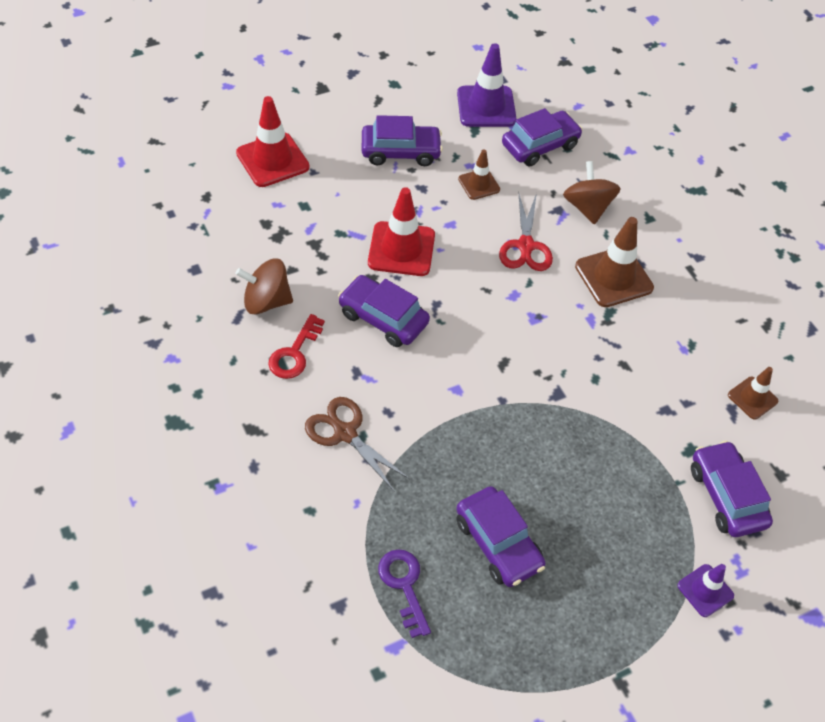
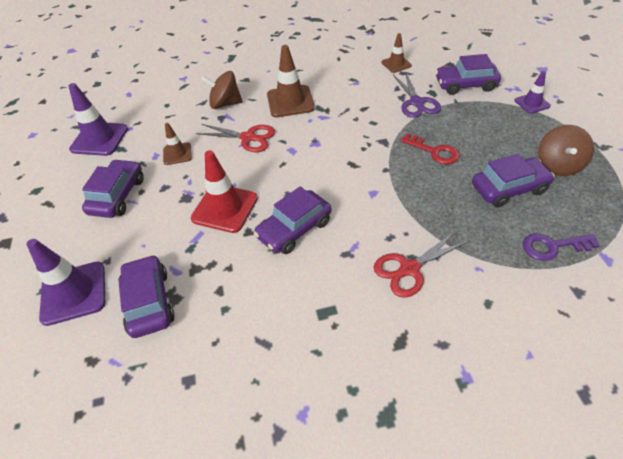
camera: 70 degrees left, 5 degrees down
(266, 301) = (251, 315): brown spinning top -> brown spinning top (558, 165)
(272, 160) = (73, 293): red traffic cone -> purple traffic cone
(294, 353) = (318, 298): red key -> red key (434, 151)
(345, 433) = (409, 268): brown scissors -> red scissors
(540, 146) = (156, 117): purple car -> purple car (149, 302)
(658, 429) = (416, 102): none -> purple scissors

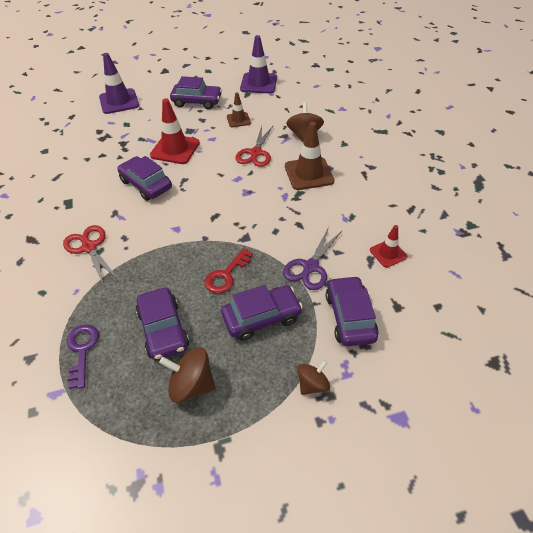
camera: 85 degrees right, 0 degrees up
(149, 302) = (103, 129): purple car -> purple car (261, 317)
(396, 64) = (388, 253): brown traffic cone -> red traffic cone
(416, 102) = (310, 267): purple scissors -> purple scissors turned 45 degrees counterclockwise
(532, 103) = (312, 384): purple traffic cone -> brown spinning top

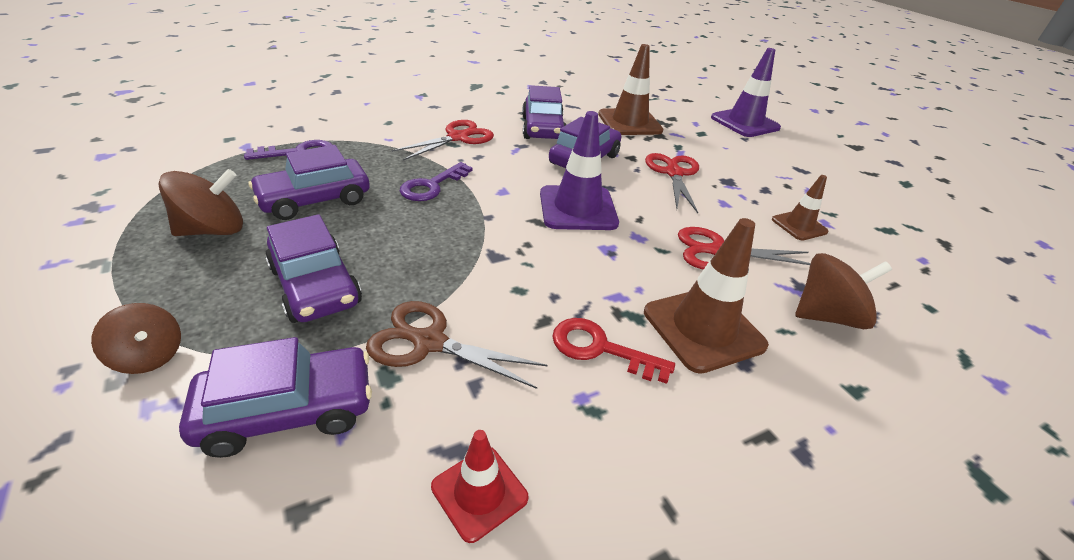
camera: 75 degrees right, 10 degrees down
(98, 152) = (629, 122): none -> brown traffic cone
(160, 264) = (432, 186): none -> purple key
(175, 149) = (673, 173): red traffic cone -> red scissors
(191, 385) = (213, 230): brown spinning top -> brown spinning top turned 60 degrees clockwise
(197, 102) = (807, 181): purple car -> purple car (543, 129)
(226, 275) = (411, 243): red key -> red key (600, 349)
(258, 83) = (938, 241): purple traffic cone -> purple traffic cone (577, 208)
(310, 267) = (430, 342): purple scissors -> brown scissors

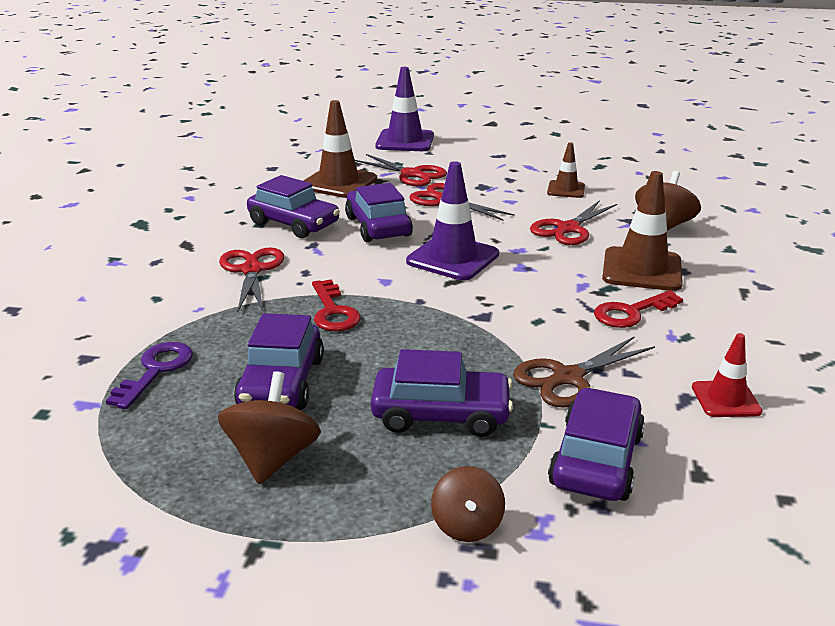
camera: 50 degrees left, 10 degrees down
(149, 356) = (467, 525): brown spinning top -> brown spinning top turned 105 degrees clockwise
(432, 186) = (333, 311): purple key -> red key
(693, 144) = (411, 174): none -> red scissors

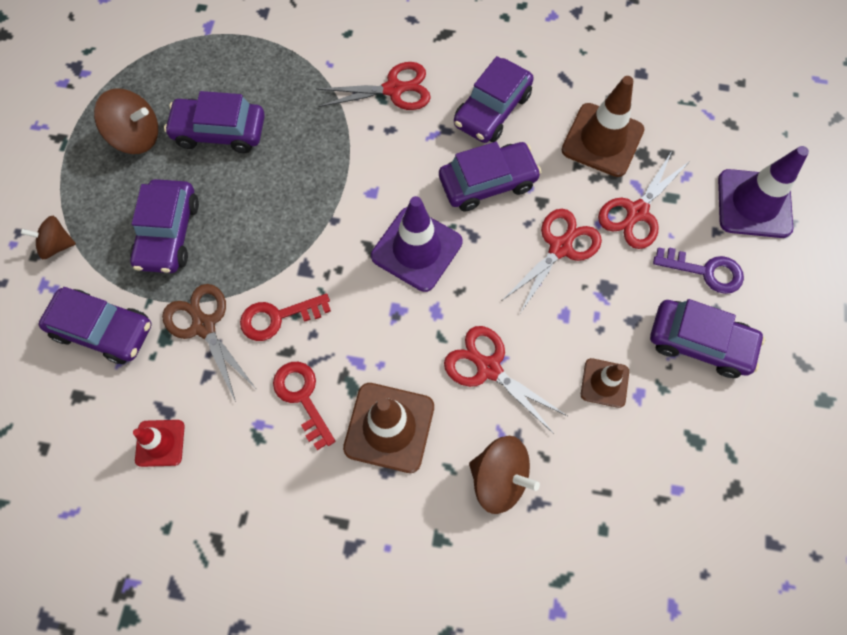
camera: 90 degrees right, 40 degrees up
(156, 371) = (243, 55): purple key -> purple key (705, 271)
(333, 311) = (318, 156): red key -> red key (278, 317)
(523, 161) = (699, 342): none -> purple car

